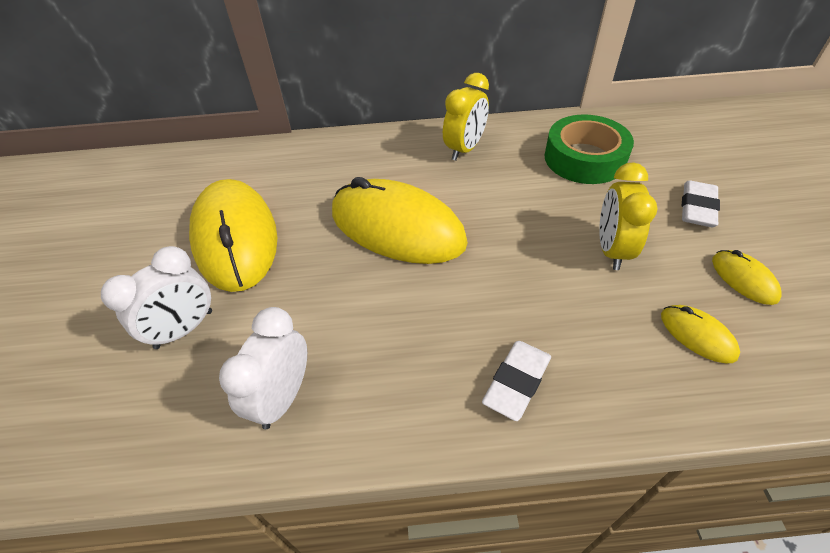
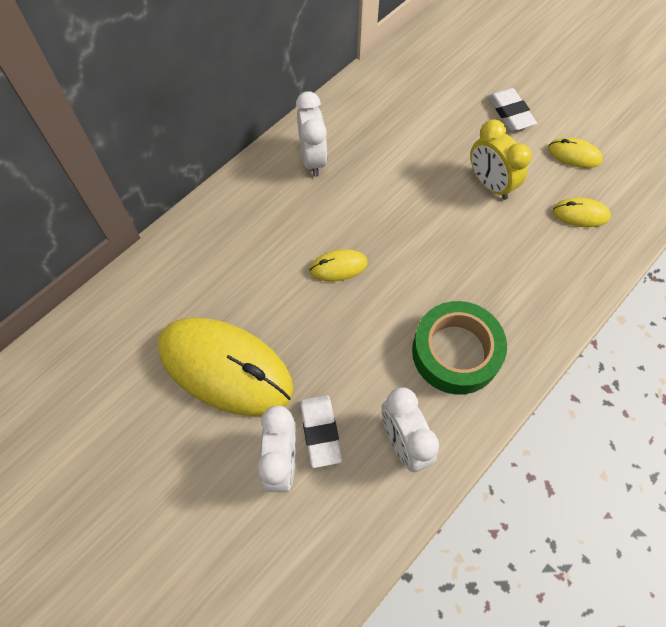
camera: 45 degrees left, 15 degrees up
(397, 227) = (338, 267): yellow mouse -> yellow mouse, size x0.43
(464, 149) = (313, 159): yellow clock -> white clock
(516, 382) = (519, 320): white eraser -> white eraser (320, 432)
(584, 158) = (407, 112): green tape -> green tape (456, 352)

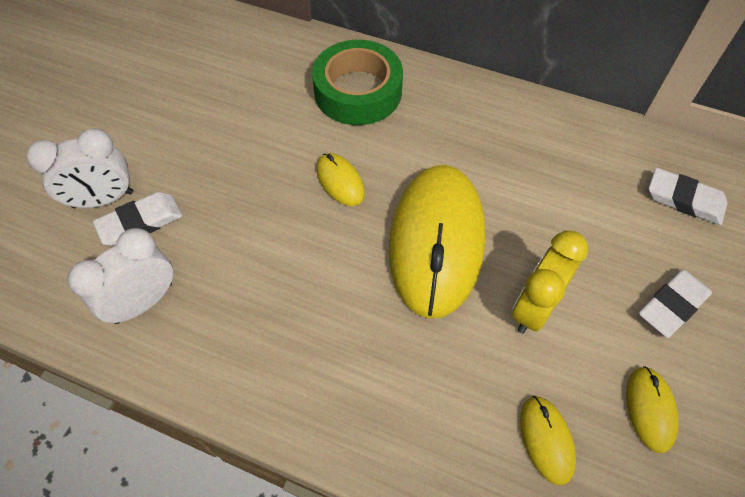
camera: 70 degrees right, 5 degrees down
(225, 368) = (191, 125): yellow mouse -> yellow mouse (436, 241)
(313, 159) = (470, 117): white clock -> none
(436, 70) = (684, 200): none -> white eraser
(456, 352) = (270, 328): green tape -> green tape (358, 91)

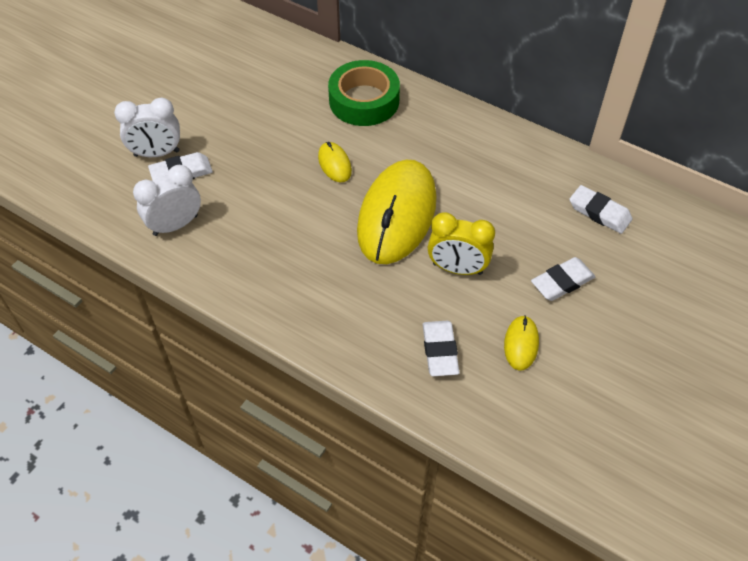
camera: 10 degrees right, 5 degrees down
(534, 307) = (457, 268): yellow clock -> yellow clock turned 120 degrees counterclockwise
(546, 440) = (440, 351): yellow mouse -> white eraser

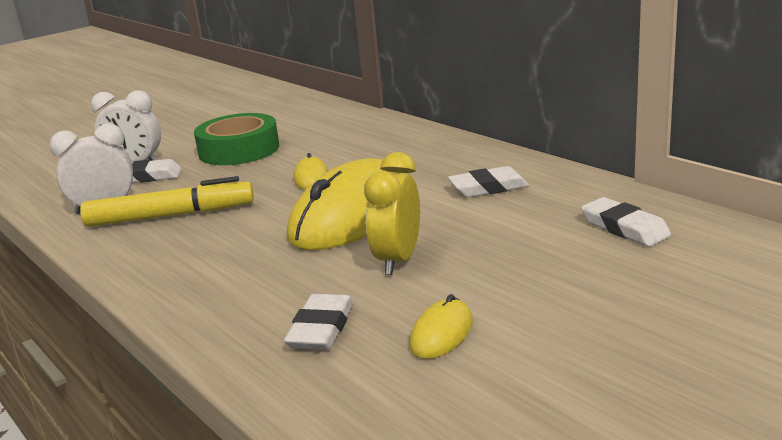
camera: 20 degrees right, 30 degrees down
(243, 230) = (170, 216): none -> yellow marker
(364, 101) = (378, 141): green tape -> green tape (239, 150)
(457, 268) = (398, 260): yellow clock -> yellow clock turned 75 degrees clockwise
(562, 282) = (537, 282): white eraser -> white eraser (488, 188)

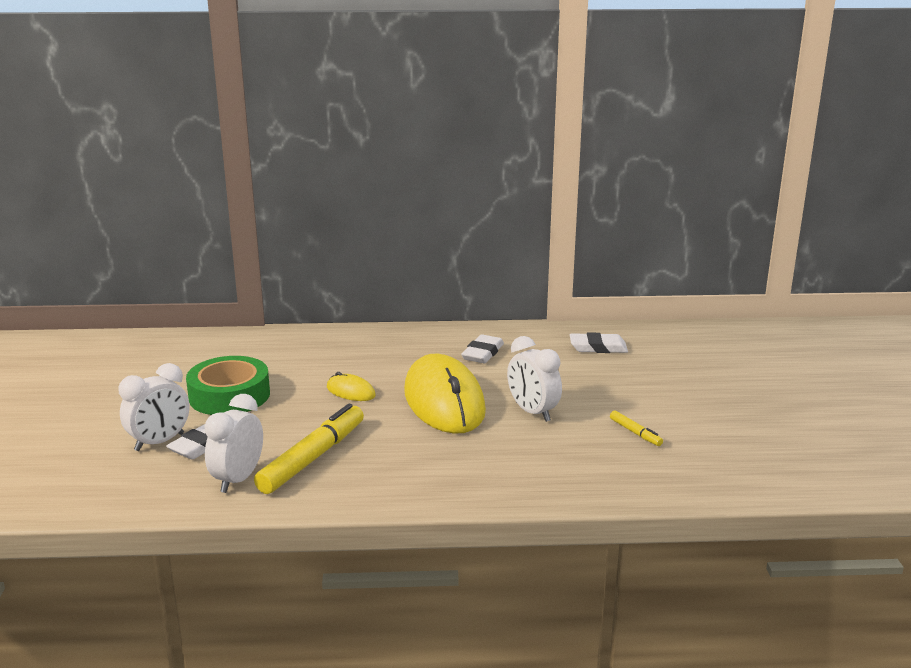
camera: 55 degrees left, 0 degrees up
(321, 328) = (580, 461): white eraser -> none
(398, 260) = (532, 412): yellow clock -> white clock
(441, 333) = (635, 433): yellow mouse -> yellow marker

